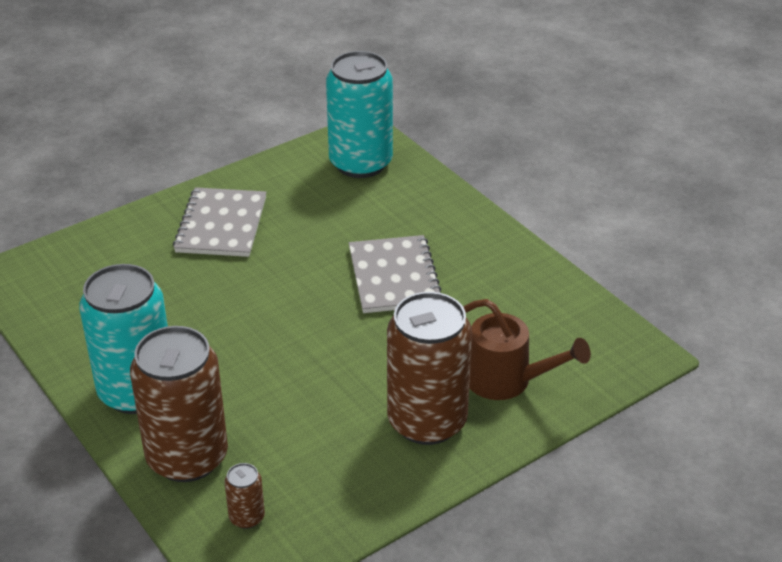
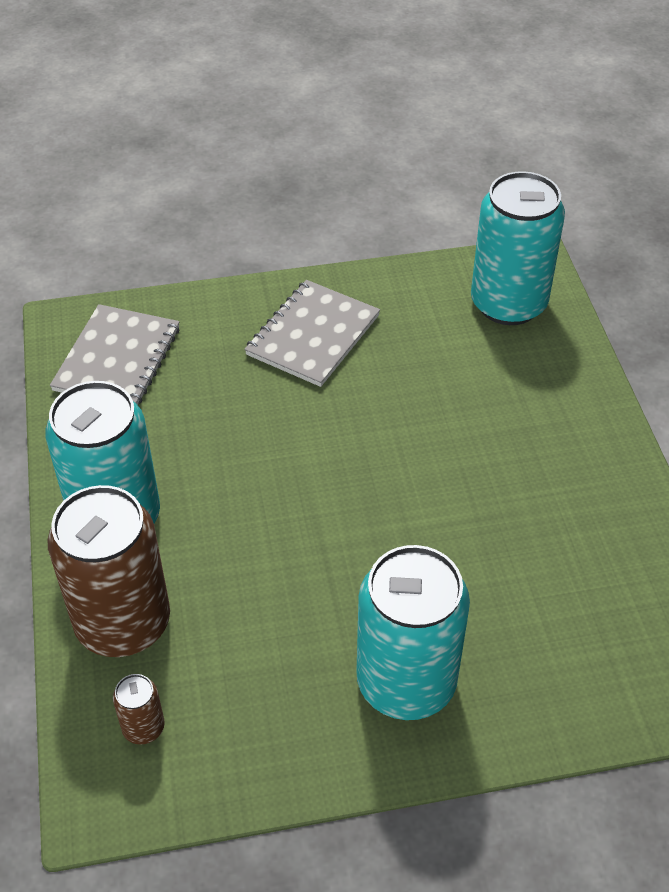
camera: 25 degrees right, 10 degrees up
(394, 276) = (469, 469): grey notebook -> grey notebook (117, 359)
(427, 421) = (406, 682): brown can -> turquoise can
(507, 381) = (530, 664): brown watering can -> none

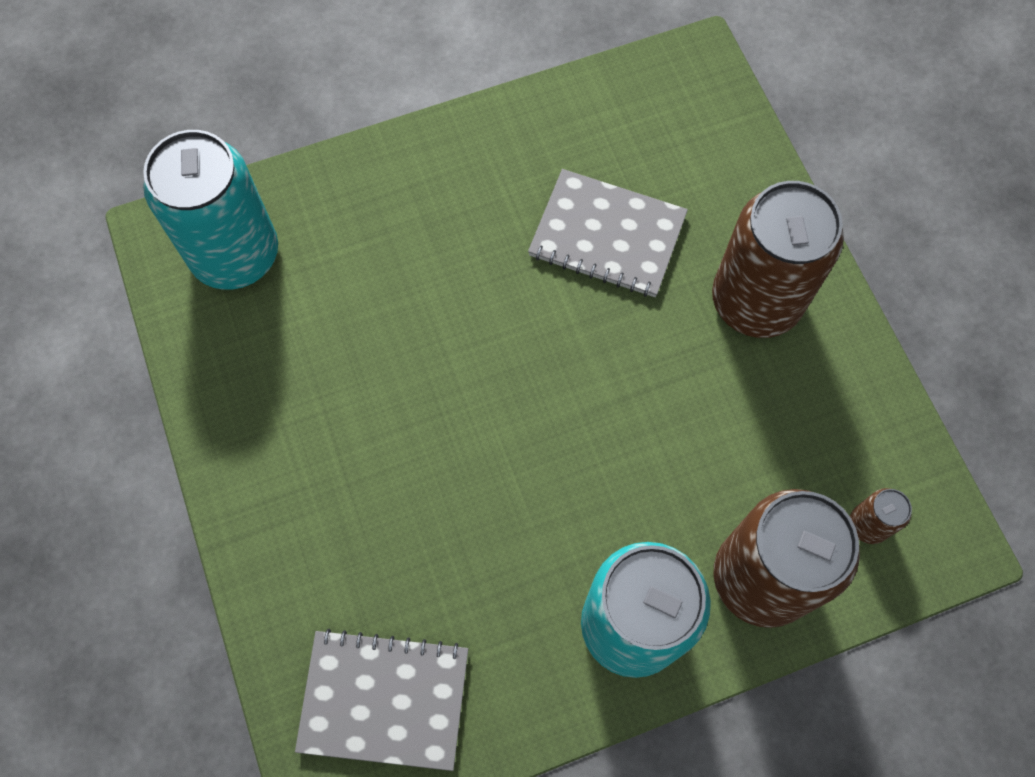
camera: 100 degrees left, 20 degrees up
(313, 335) = (312, 464): grey notebook -> grey notebook (607, 235)
(406, 682) = (755, 301): turquoise can -> brown can

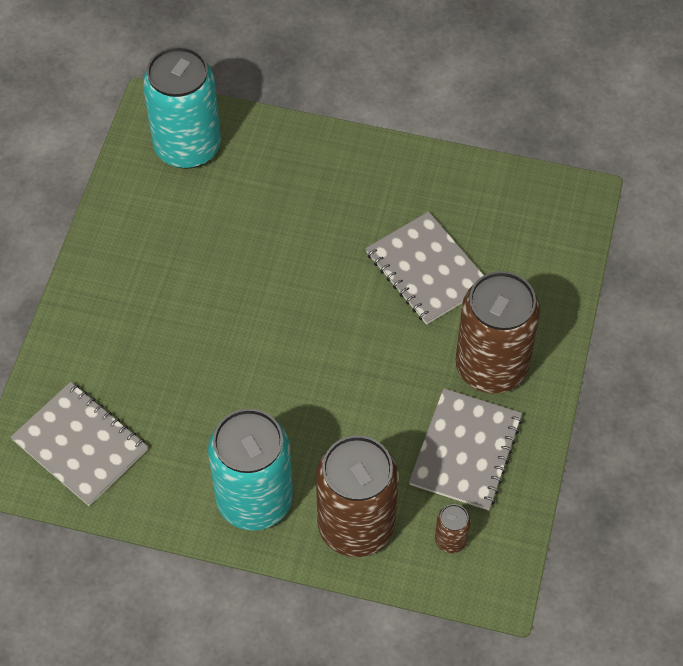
camera: 35 degrees right, 10 degrees down
(804, 412) = (465, 450): none -> grey notebook

